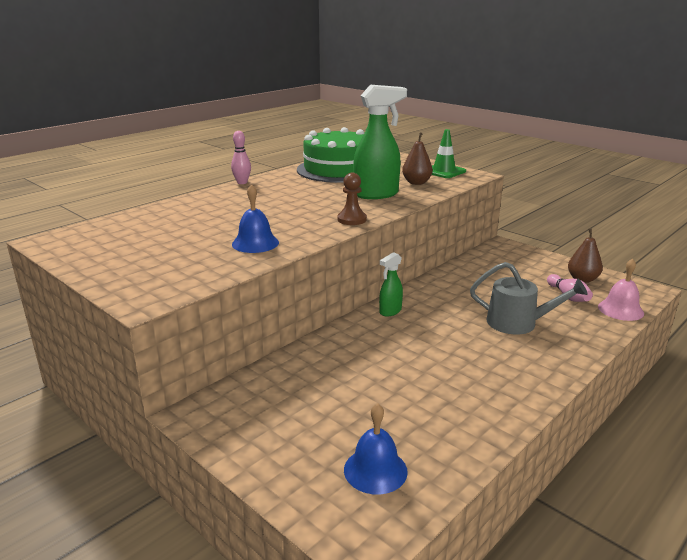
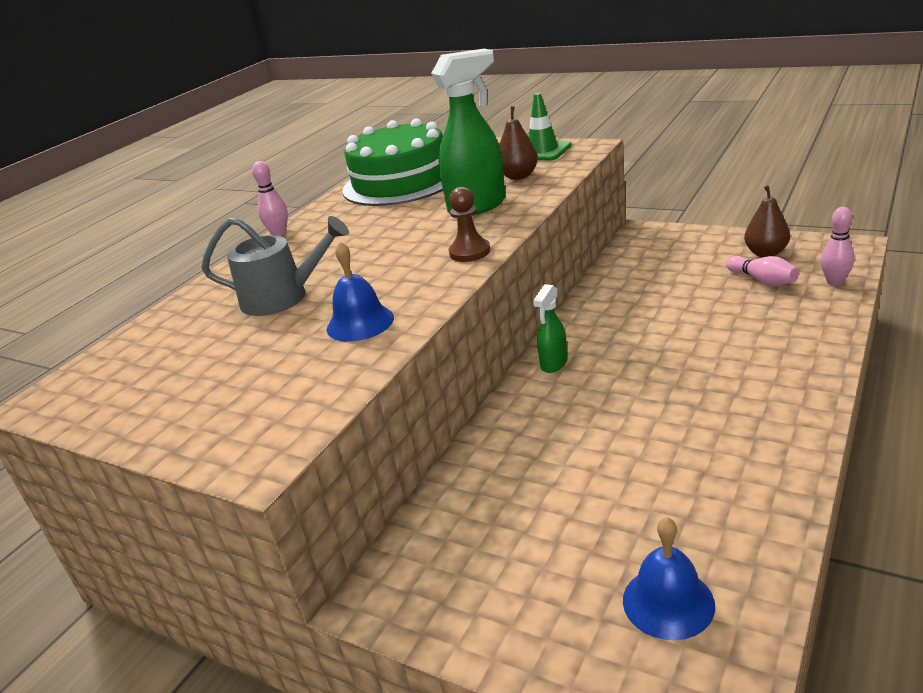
camera: 10 degrees left, 5 degrees up
(518, 323) = (723, 335): grey watering can -> grey watering can (282, 297)
(620, 309) = (834, 282): pink bell -> pink bowling pin

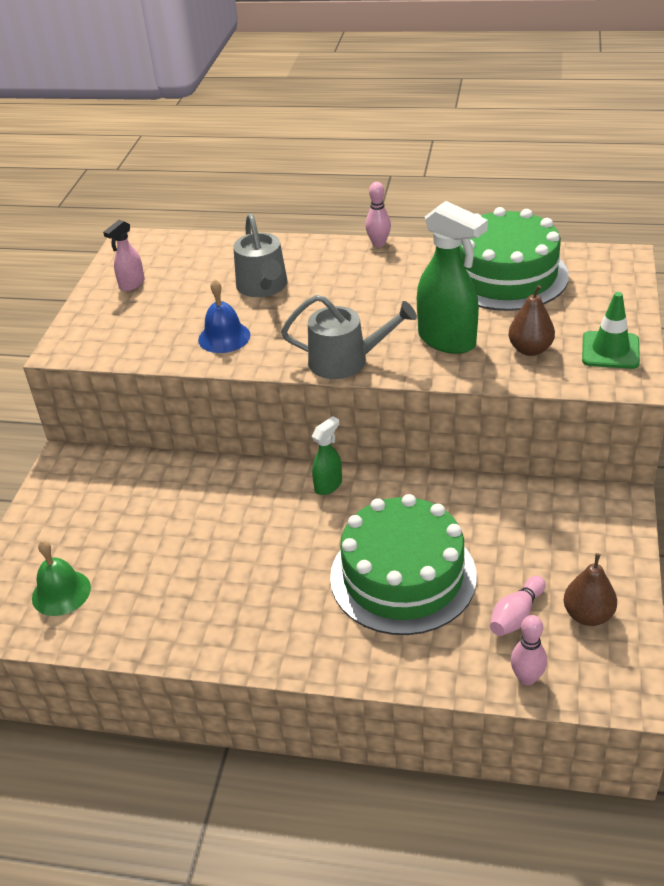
camera: 70 degrees right, 10 degrees up
(159, 398) = (132, 284): none -> pink spray bottle
(469, 252) = (345, 361): brown pawn -> grey watering can
(553, 364) = (328, 485): green spray bottle -> green spray bottle turned 120 degrees clockwise
(668, 602) = (61, 592): blue bell -> green bell
(702, 329) = (403, 576): none -> green cake

